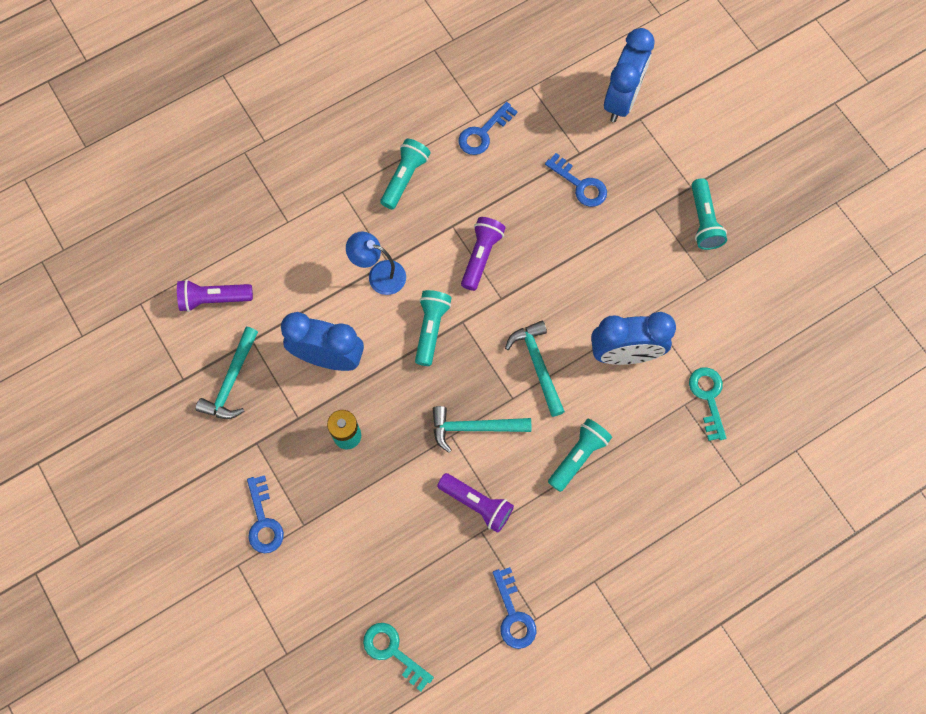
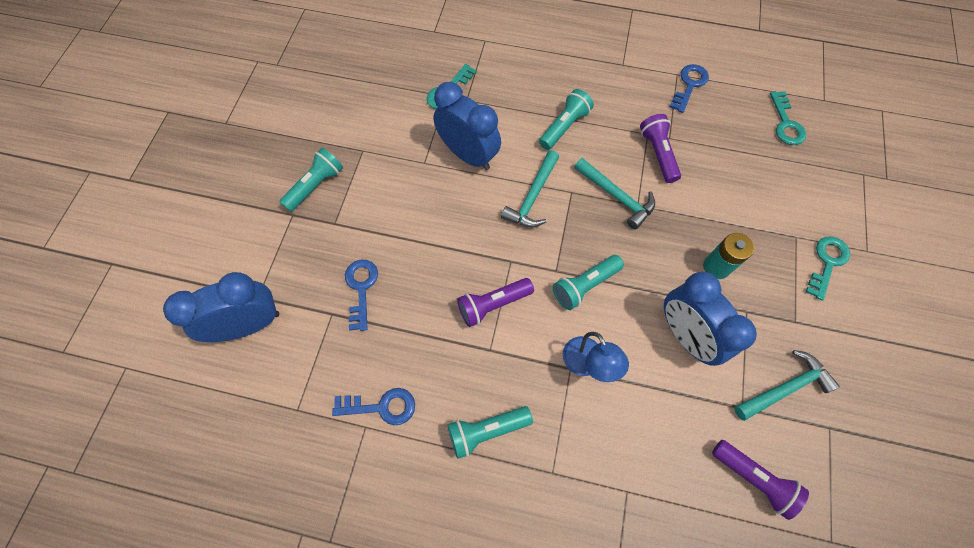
camera: 135 degrees left, 5 degrees down
(263, 521) = (827, 263): blue key -> turquoise key
(578, 456) = (564, 127): turquoise flashlight -> turquoise flashlight turned 135 degrees clockwise

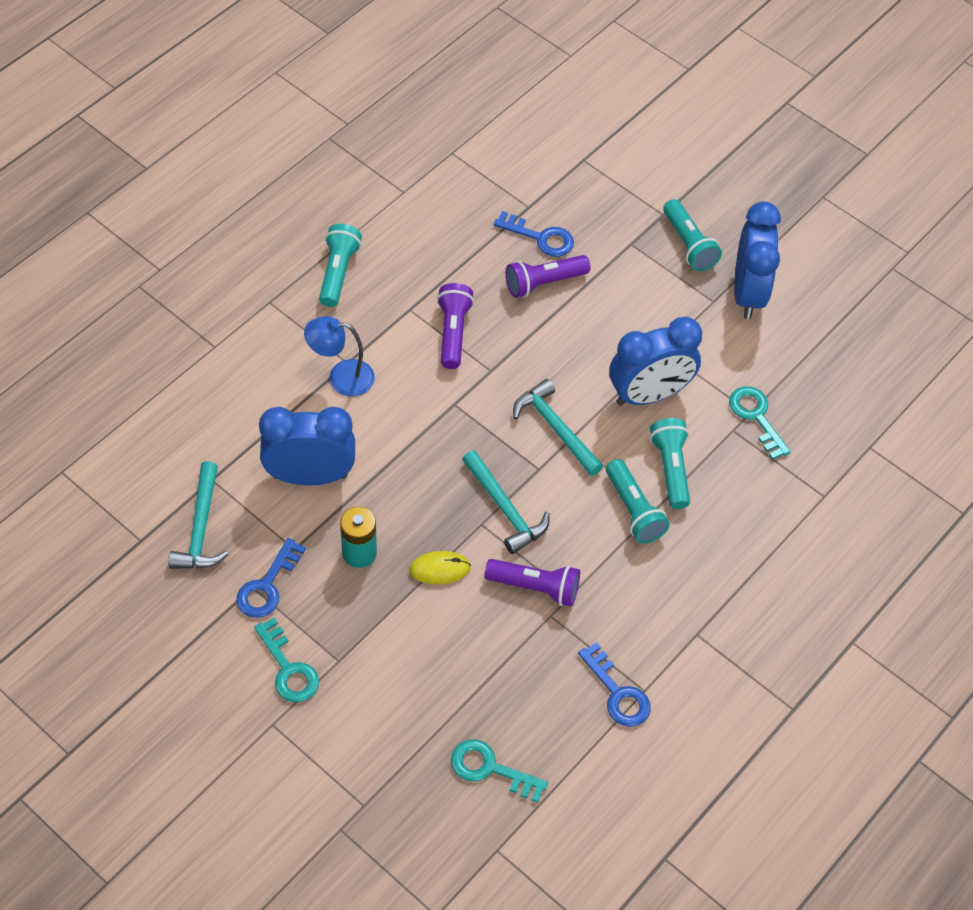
camera: 115 degrees right, 10 degrees down
(249, 325) = (557, 145): blue clock -> blue clock (748, 293)
(381, 406) = (413, 209): blue key -> blue key (267, 586)
(585, 285) = (420, 419): turquoise flashlight -> turquoise flashlight (670, 469)
(616, 196) = (505, 509): turquoise hammer -> turquoise hammer turned 105 degrees counterclockwise
(688, 212) = (439, 569): none -> yellow mouse
(753, 478) = (151, 446): purple flashlight -> purple flashlight (544, 283)

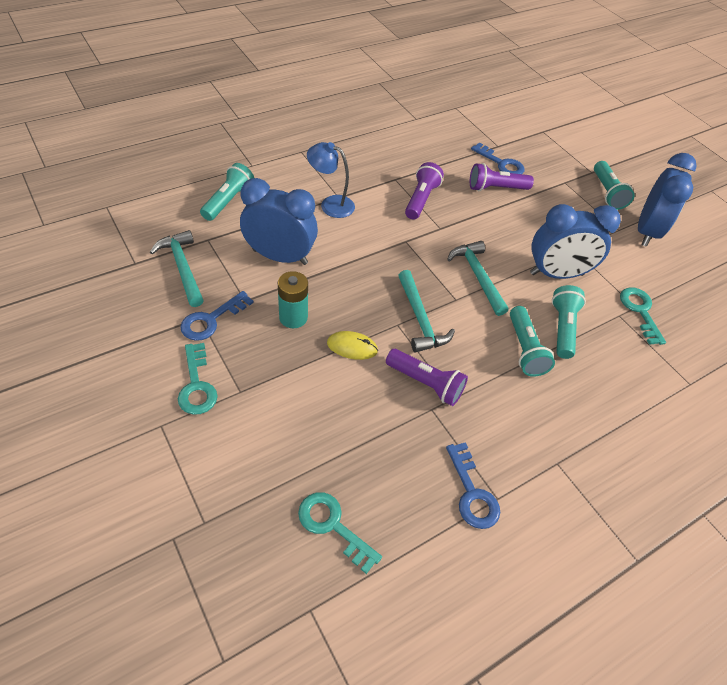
camera: 15 degrees right, 5 degrees down
(200, 528) = (182, 267): turquoise hammer -> turquoise hammer turned 135 degrees clockwise
(338, 272) = (354, 148): turquoise flashlight -> turquoise flashlight (228, 201)

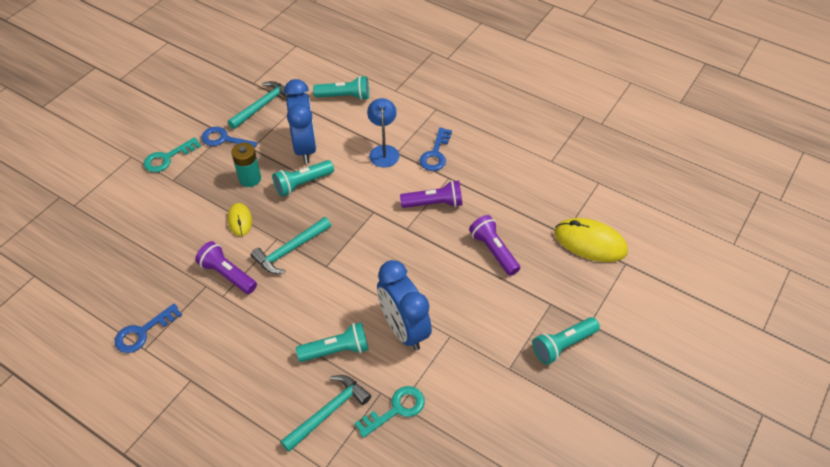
camera: 70 degrees right, 0 degrees up
(333, 526) = (91, 265): turquoise key -> none
(426, 383) = (227, 274): purple flashlight -> purple flashlight turned 120 degrees clockwise
(477, 276) = (362, 272): turquoise hammer -> turquoise hammer (329, 412)
(501, 163) = (536, 244): blue key -> blue key (435, 154)
(514, 138) = (590, 242): none -> yellow mouse
(524, 349) = (296, 328): turquoise flashlight -> turquoise flashlight (302, 184)
(646, 231) = (524, 394): blue clock -> none

